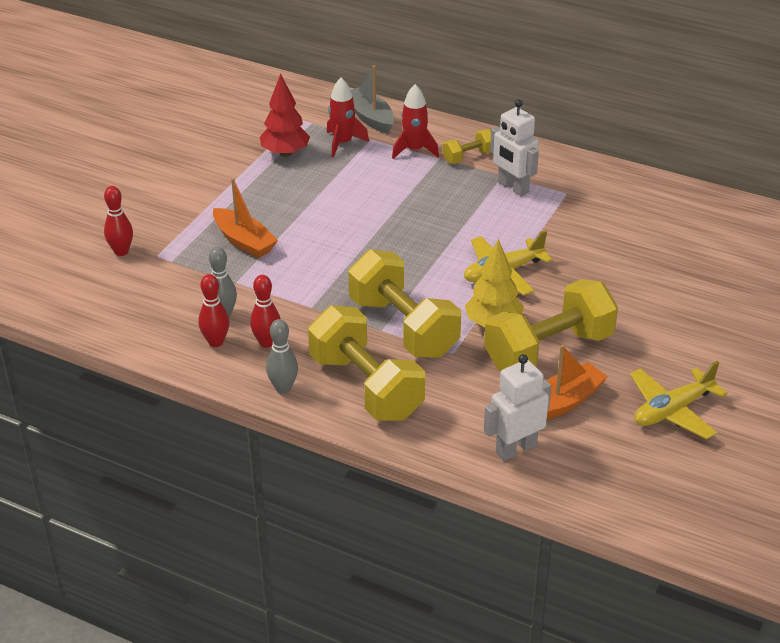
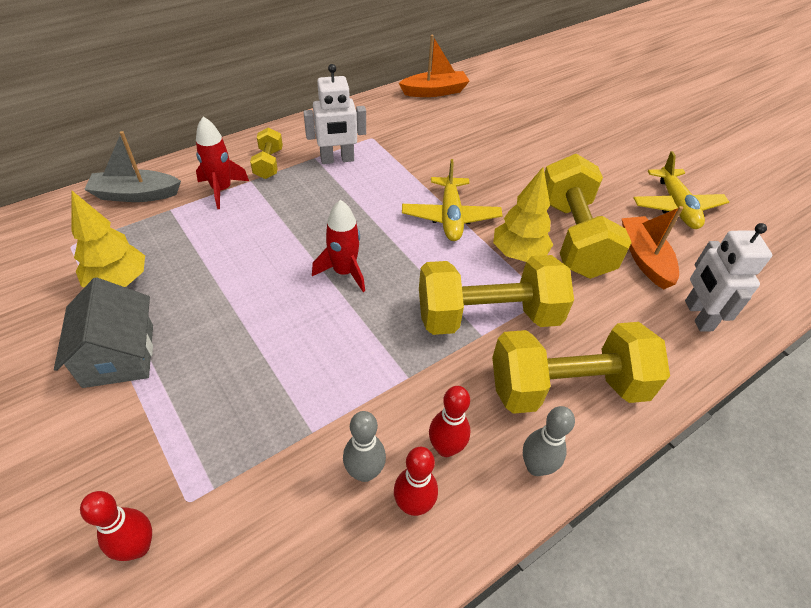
camera: 65 degrees left, 10 degrees up
(230, 184) = (119, 355): none -> grey house
(244, 241) = (242, 389): orange boat -> orange boat (434, 91)
(285, 153) = (118, 281): red tree -> yellow tree
(343, 143) = (154, 231): red rocket -> red rocket (344, 272)

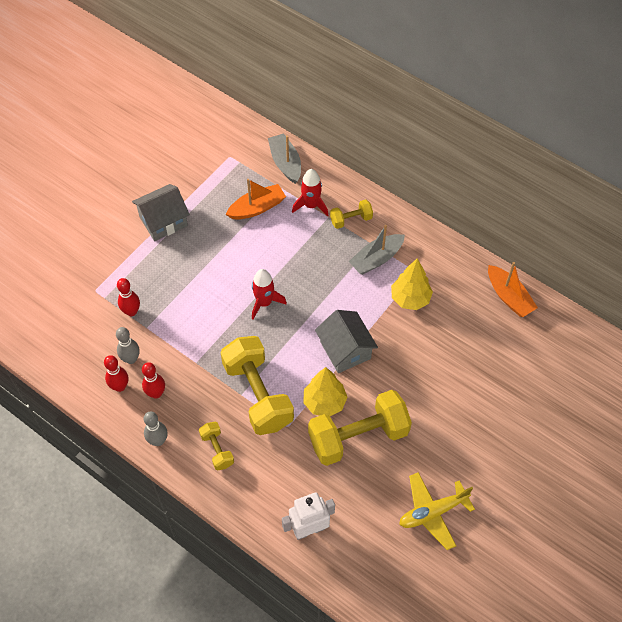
camera: 75 degrees right, 10 degrees up
(118, 281) = (212, 194): yellow tree -> yellow tree (410, 299)
(138, 547) = (70, 282): red bowling pin -> red bowling pin (131, 311)
(337, 160) = (376, 259): white robot -> grey boat
(450, 216) = (345, 350): yellow plane -> grey house
(567, 387) = (217, 450): yellow dumbbell -> yellow dumbbell, size x0.48
(644, 258) = (355, 490): orange boat -> orange boat (257, 208)

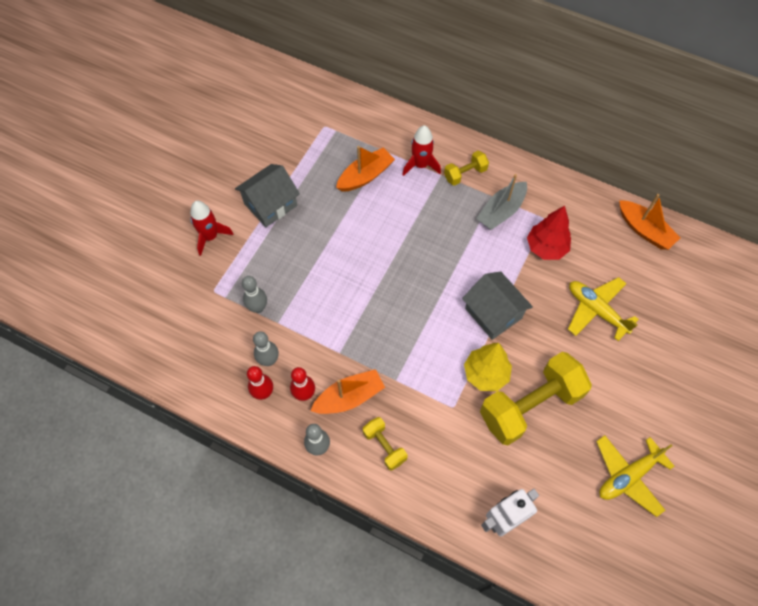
camera: 10 degrees left, 5 degrees up
(131, 311) = (258, 308): red bowling pin -> grey bowling pin
(195, 402) = (349, 397): none -> orange boat
(258, 394) = (413, 377): yellow dumbbell -> none
(264, 303) = (397, 276): red rocket -> red rocket (210, 236)
(285, 163) = (384, 125): grey boat -> none
(410, 299) = (546, 248): yellow tree -> red tree
(442, 362) = (596, 310): none -> yellow plane

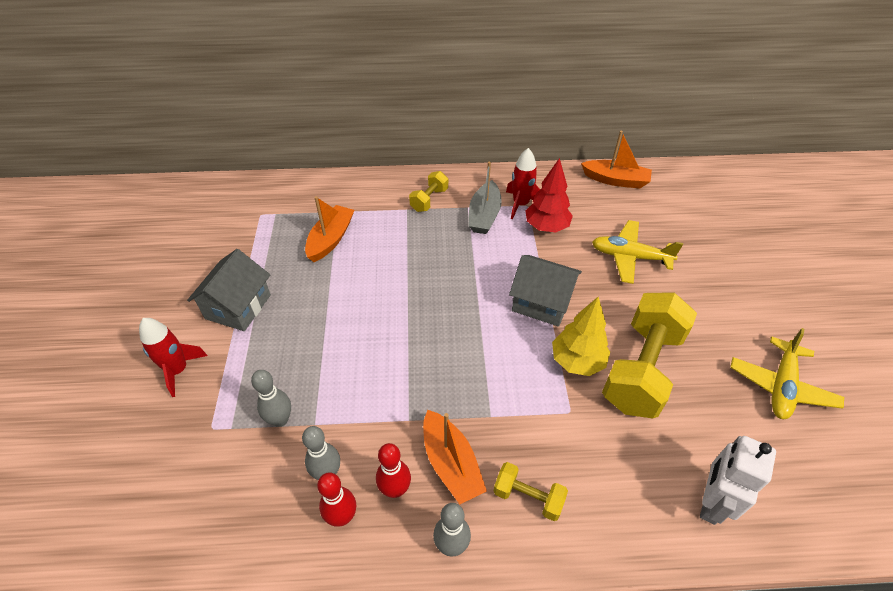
camera: 30 degrees left, 15 degrees down
(349, 397) = (451, 463): orange boat -> orange boat turned 120 degrees clockwise
(420, 165) = (381, 209): red rocket -> red rocket (520, 204)

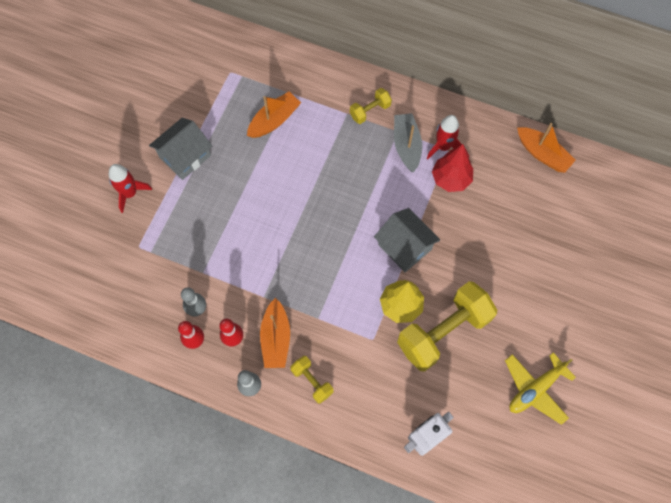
camera: 25 degrees right, 20 degrees up
(280, 419) = (182, 260): grey bowling pin -> none
(484, 215) = (406, 146): grey boat -> grey boat turned 135 degrees clockwise
(630, 257) = (500, 236): yellow plane -> none

